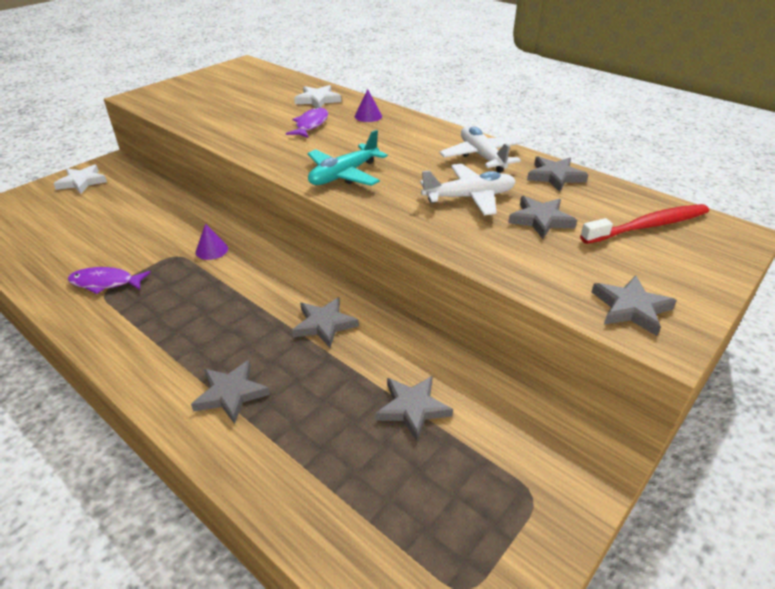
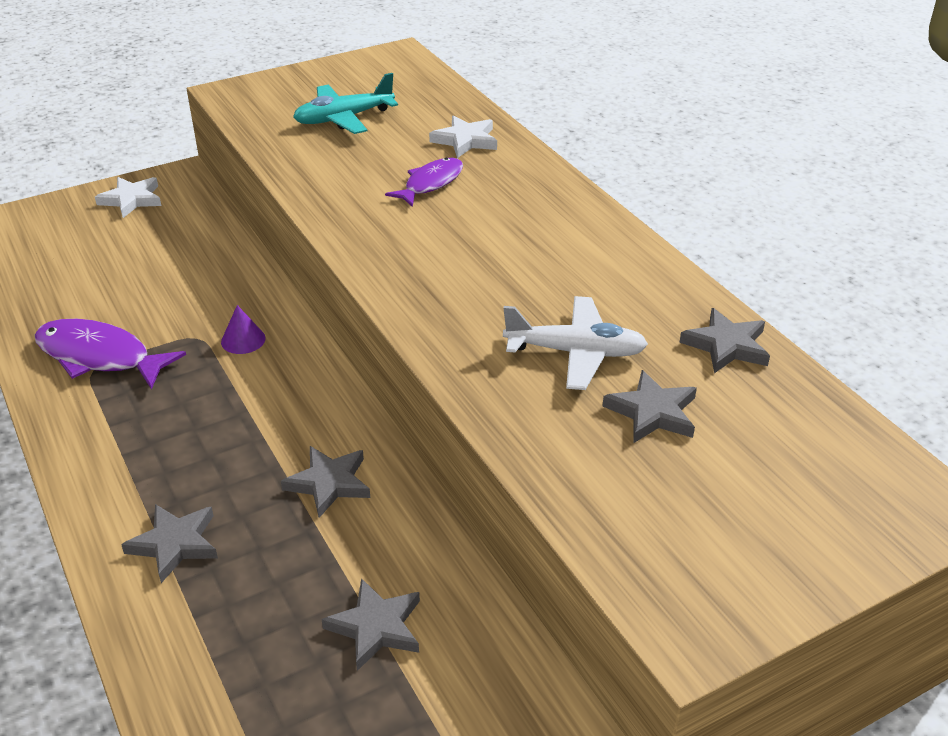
camera: 20 degrees right, 0 degrees up
(105, 283) = (100, 357): purple fish -> purple fish, size x1.55
(344, 175) = (427, 278): turquoise plane -> turquoise plane (344, 118)
(368, 116) = (520, 183): purple cone -> none
(482, 156) = (640, 288): white plane -> none
(631, 308) = (679, 577): grey star -> none
(648, 226) = (806, 460): red toothbrush -> none

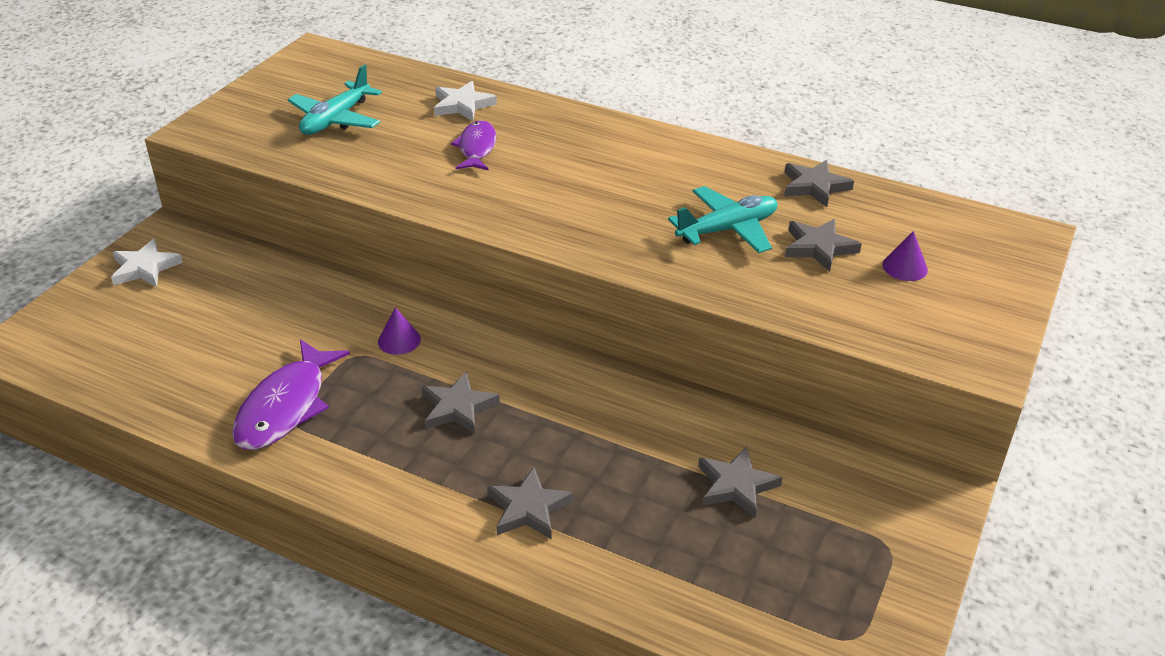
camera: 35 degrees left, 0 degrees up
(100, 357) = (286, 406): purple fish -> purple fish turned 60 degrees counterclockwise
(329, 483) = (594, 411): grey star -> grey star (458, 408)
(575, 352) = (727, 229): white plane -> turquoise plane
(728, 476) = (905, 267): none -> purple cone

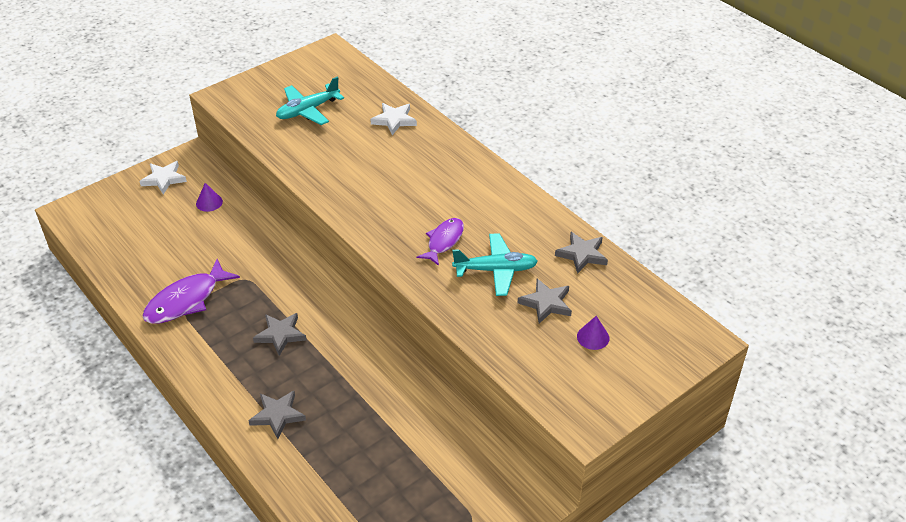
camera: 25 degrees right, 5 degrees up
(399, 340) = (276, 277): purple cone -> purple cone (209, 202)
(476, 148) = (380, 158): purple fish -> purple fish (444, 241)
(736, 485) = (408, 446): grey star -> none

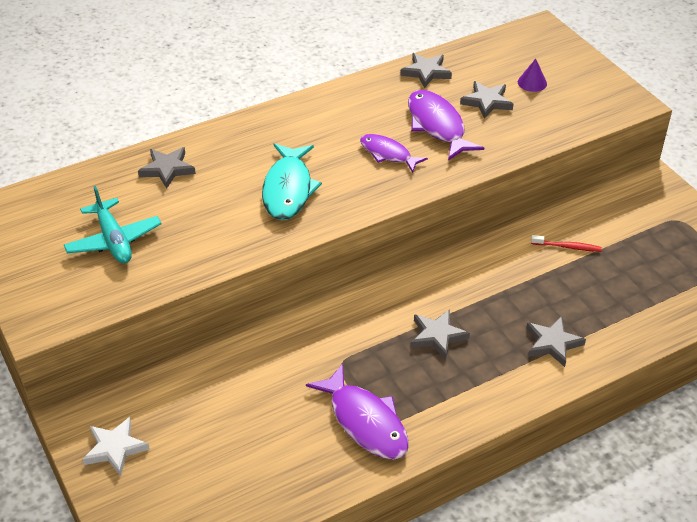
camera: 80 degrees left, 0 degrees up
(209, 202) = (185, 397): purple cone -> none
(382, 187) = (288, 189): none -> turquoise fish
(394, 120) = (167, 169): white star -> grey star
(409, 423) = (567, 247): none -> red toothbrush
(495, 270) = (437, 126): turquoise plane -> purple fish

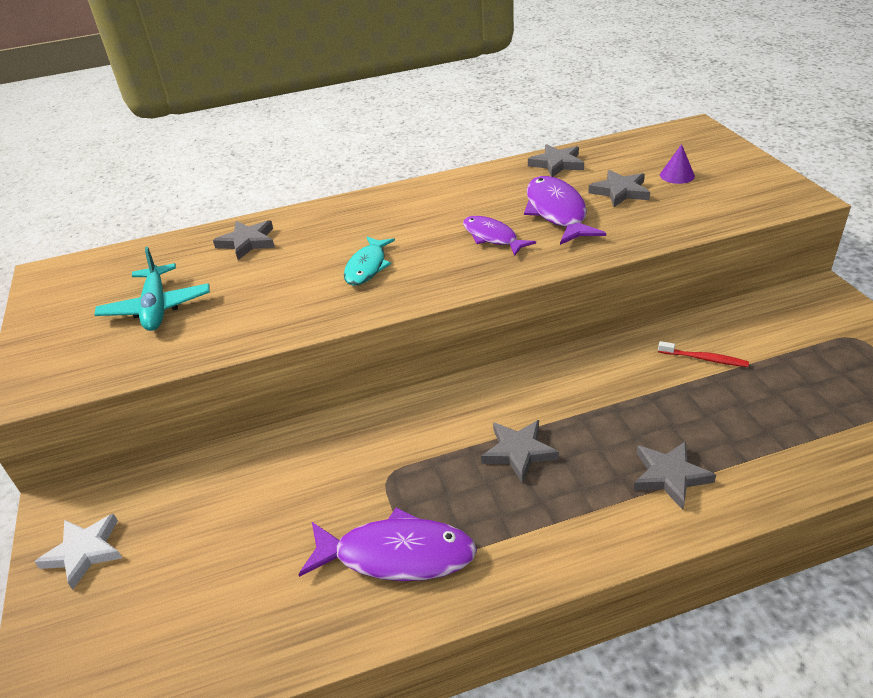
camera: 15 degrees right, 5 degrees down
(288, 189) = (367, 267): turquoise fish -> turquoise fish, size x0.64
(365, 421) = (396, 555): purple fish -> purple fish turned 60 degrees counterclockwise

